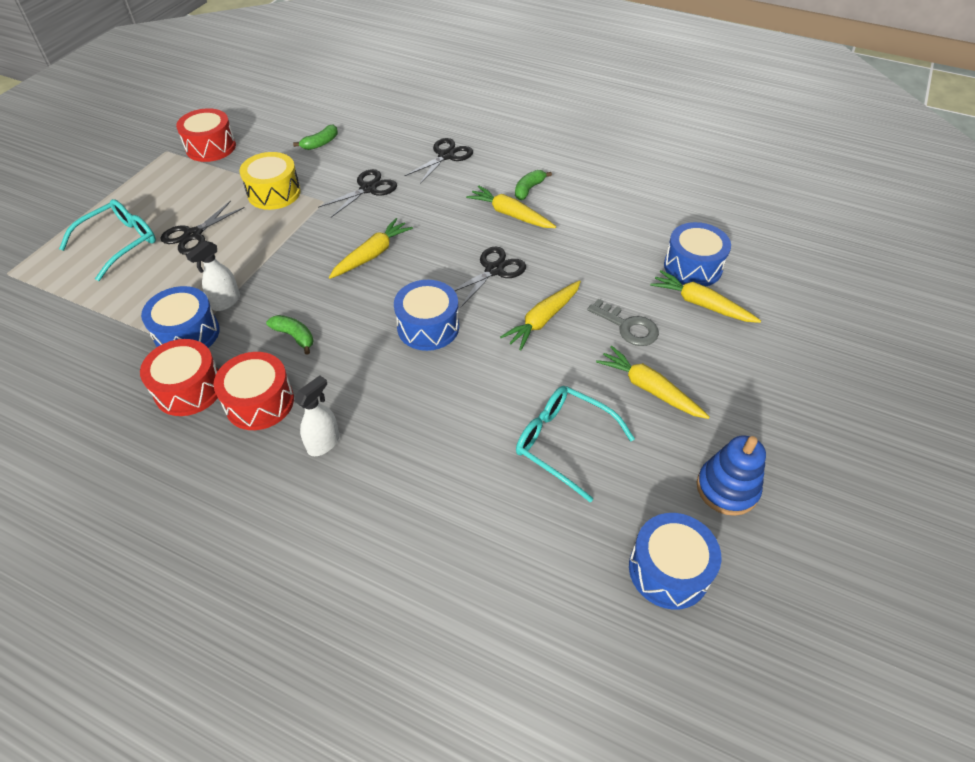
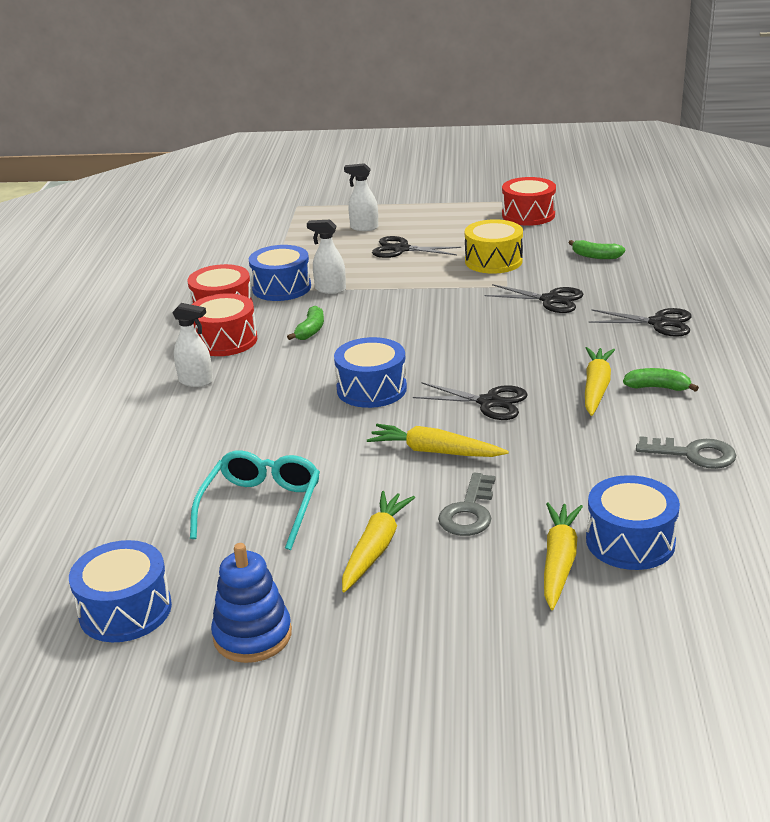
camera: 70 degrees right, 20 degrees down
(119, 243) = (364, 228): turquoise glasses -> white spray bottle
(372, 255) = (450, 332): yellow carrot -> none
(614, 206) = (693, 454): none -> grey key

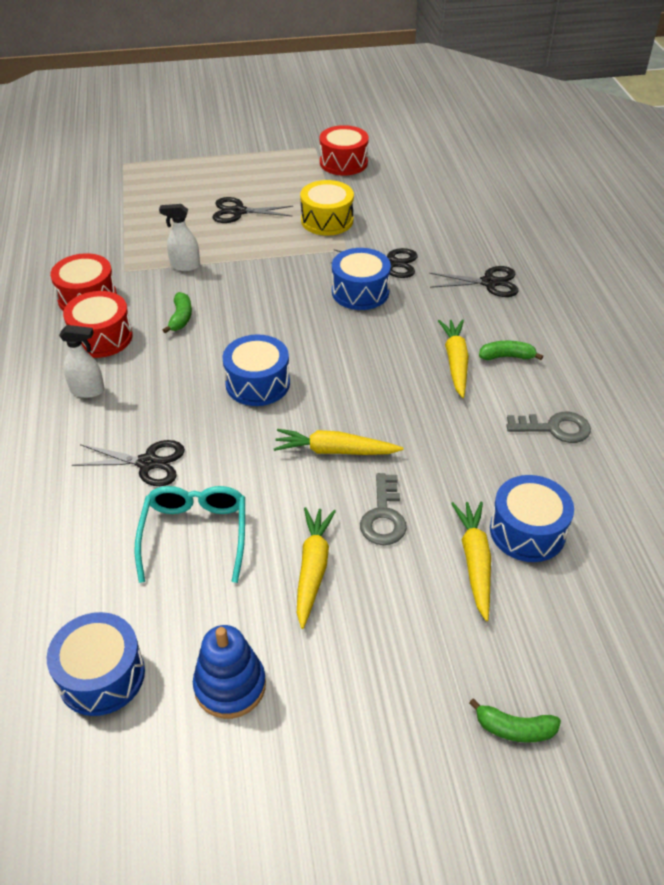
camera: 15 degrees left, 15 degrees up
(281, 287) = (137, 267): blue drum -> blue drum (360, 292)
(364, 228) = (196, 187): white spray bottle -> none
(489, 402) = (367, 388): black scissors -> black scissors (148, 463)
(596, 256) = (416, 208): green banana -> green banana (514, 729)

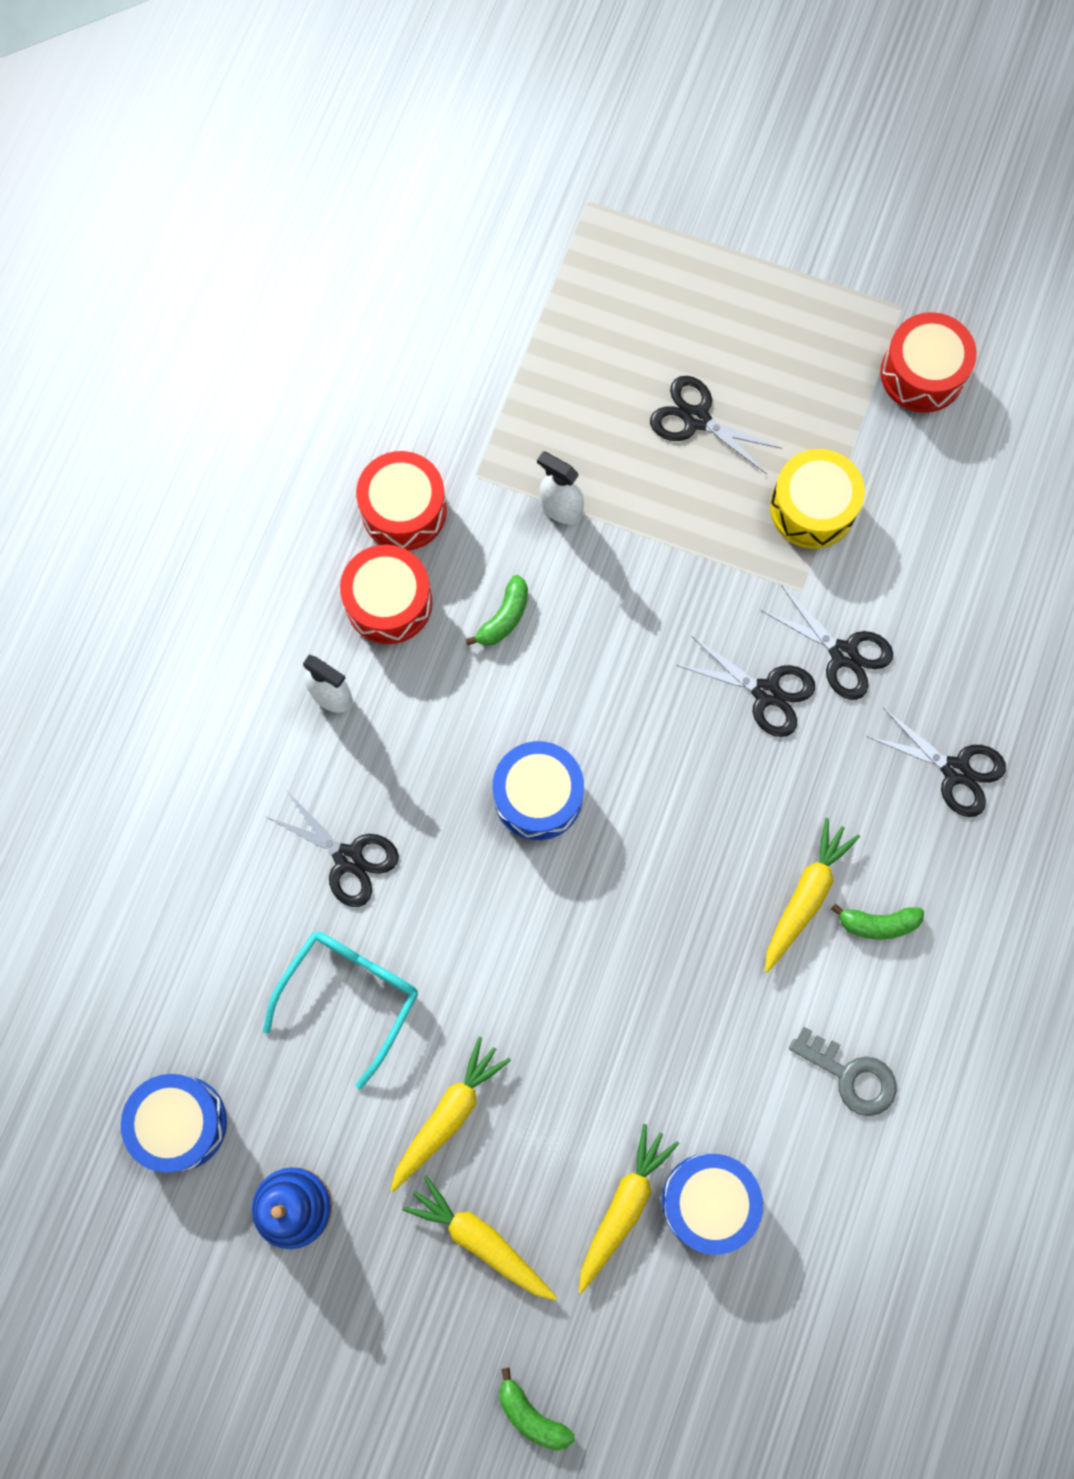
camera: 30 degrees right, 30 degrees up
(335, 451) = (567, 960): yellow carrot -> yellow carrot (481, 1240)
(360, 292) = (766, 692): blue drum -> black scissors
(383, 516) = (564, 1088): grey key -> none
(506, 356) = (878, 923): green banana -> green banana turned 150 degrees clockwise

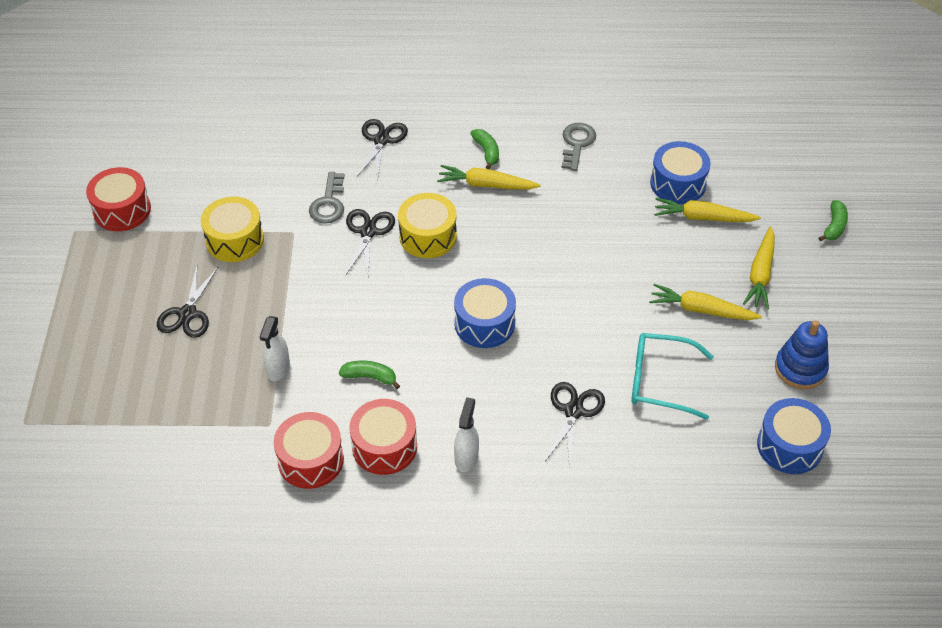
camera: 110 degrees left, 25 degrees down
(729, 774) = (428, 236): none -> yellow drum
(843, 654) = (329, 203): black scissors -> grey key

